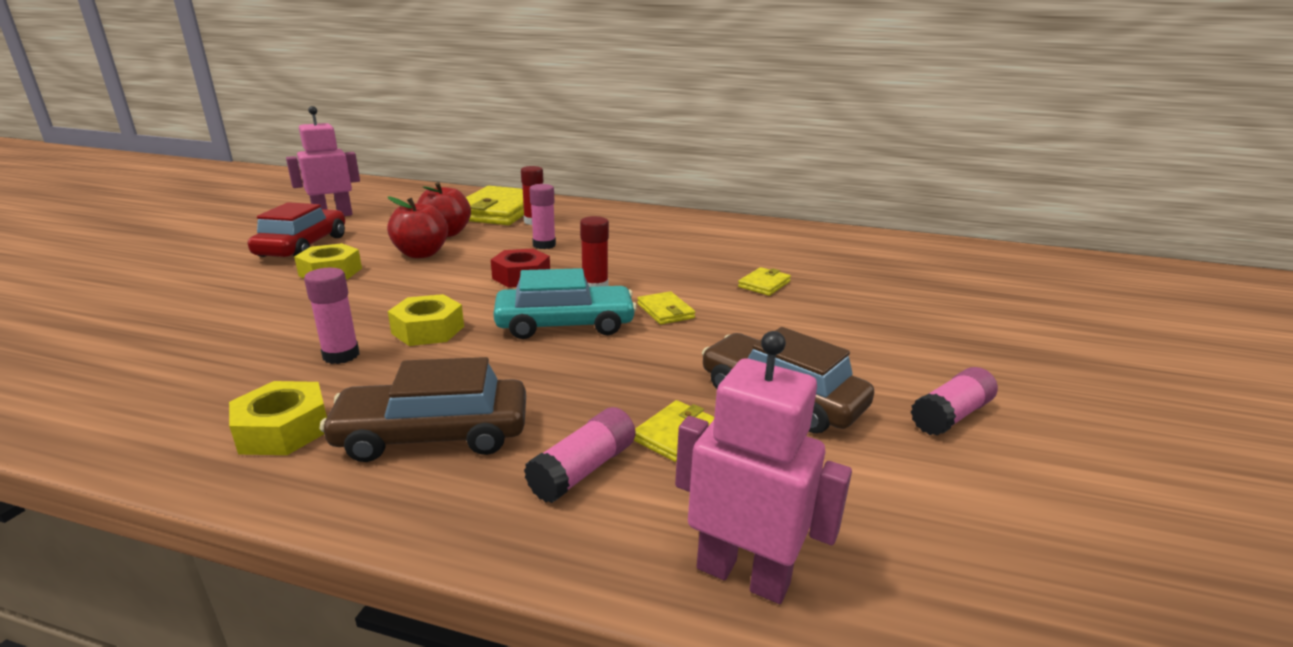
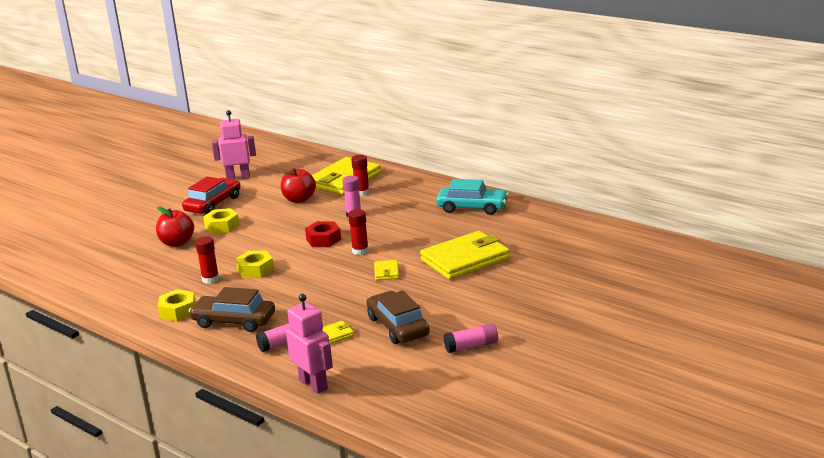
camera: 25 degrees right, 0 degrees up
(341, 355) = (210, 279): pink glue stick -> red glue stick
(421, 254) = (276, 216): red apple -> red apple (177, 243)
(565, 324) = (325, 274): turquoise car -> turquoise car (472, 208)
(764, 284) = (465, 259): yellow wallet -> yellow wallet, size x2.34

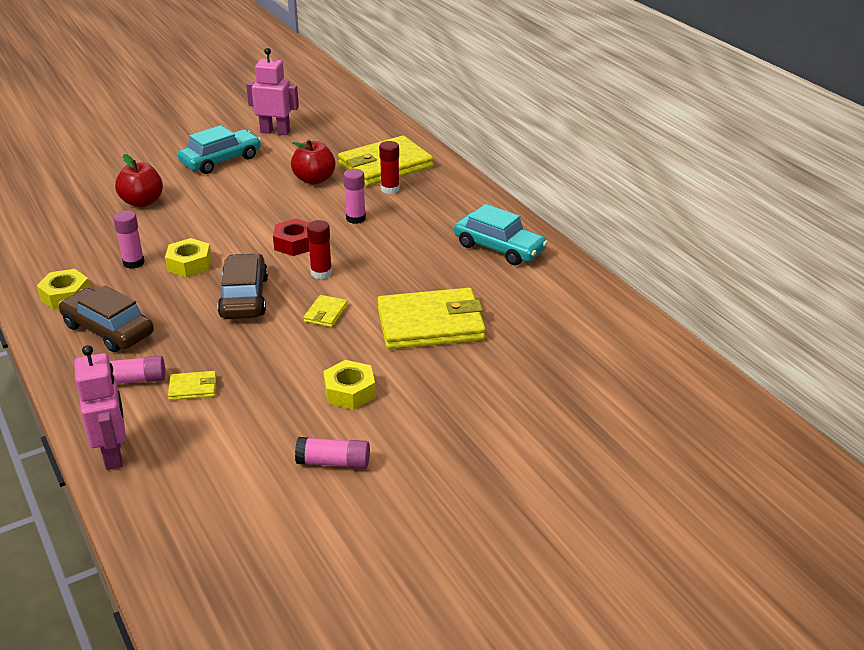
camera: 20 degrees right, 10 degrees up
(210, 279) = (133, 263): red glue stick -> pink glue stick
(213, 204) = (221, 160): red car -> turquoise car
(222, 226) = (205, 192): yellow nut -> yellow nut (350, 392)
(398, 326) = (274, 400): brown car -> brown car (244, 297)

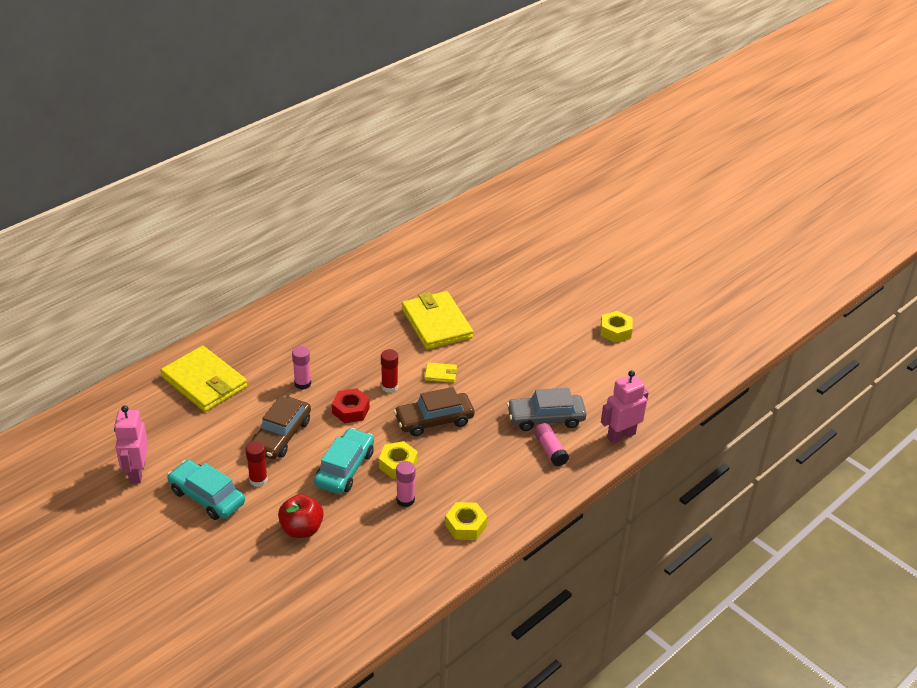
camera: 105 degrees left, 5 degrees up
(108, 330) = (500, 483): brown car -> brown car (281, 435)
(193, 388) = (545, 418): yellow wallet -> grey car
(314, 180) = (238, 422): red apple -> none
(333, 462) = (585, 342): pink glue stick -> none
(350, 392) = (520, 347): yellow nut -> yellow nut (615, 331)
(390, 189) = (248, 372): red glue stick -> red glue stick (258, 480)
(499, 248) = (330, 303): turquoise car -> turquoise car (345, 468)

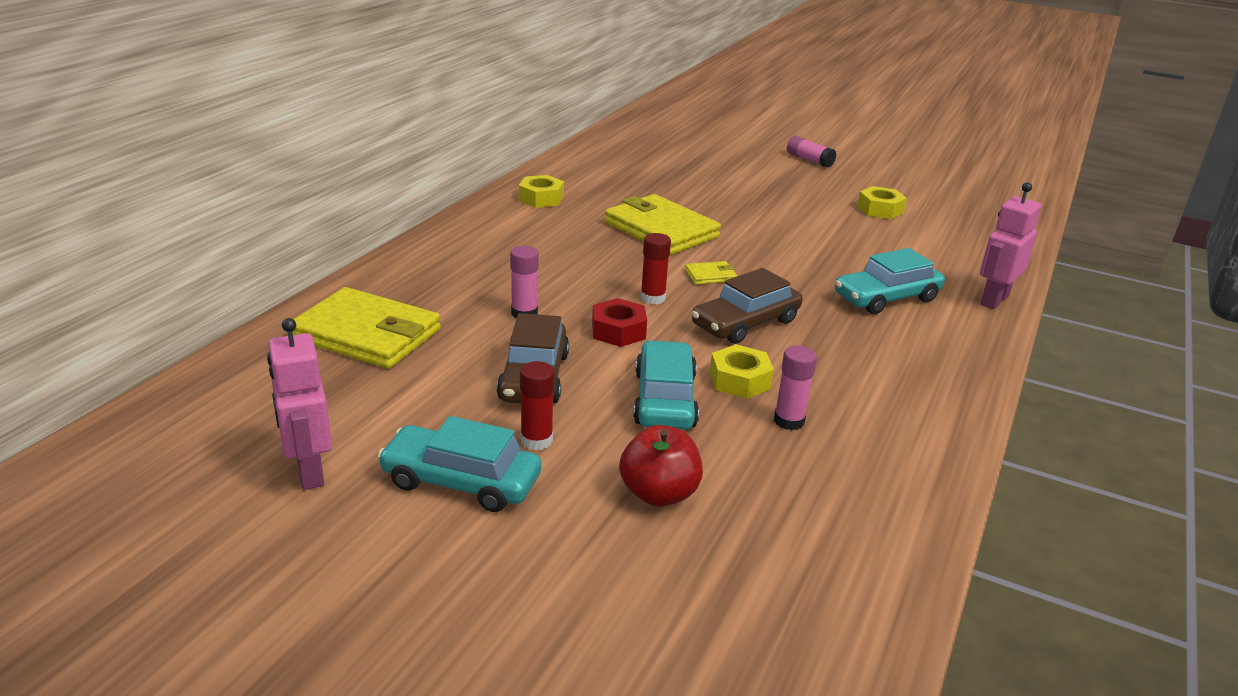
camera: 20 degrees left, 10 degrees down
(465, 525) = (904, 435): yellow nut -> yellow nut (541, 198)
(545, 418) = (886, 298): grey car -> turquoise car
(550, 450) = (927, 329): pink glue stick -> pink glue stick (809, 160)

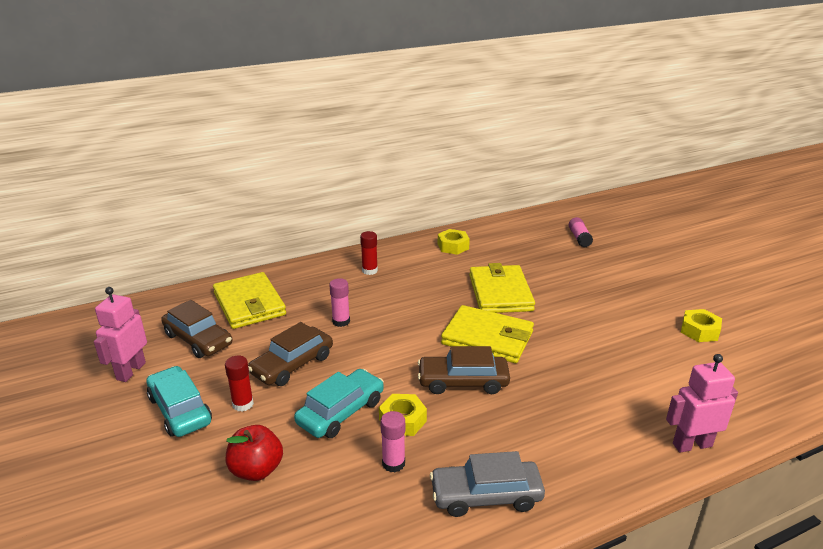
camera: 40 degrees right, 0 degrees up
(356, 398) = (198, 340): none -> brown car
(618, 331) = (376, 354): red nut -> none
(653, 298) = (428, 340): red glue stick -> red glue stick (369, 270)
(710, 275) = (487, 338): yellow wallet -> yellow wallet, size x2.34
(809, 160) = (696, 270): pink glue stick -> pink glue stick (579, 238)
(886, 298) = (596, 405): turquoise car -> none
(906, 408) = (486, 495): none -> grey car

